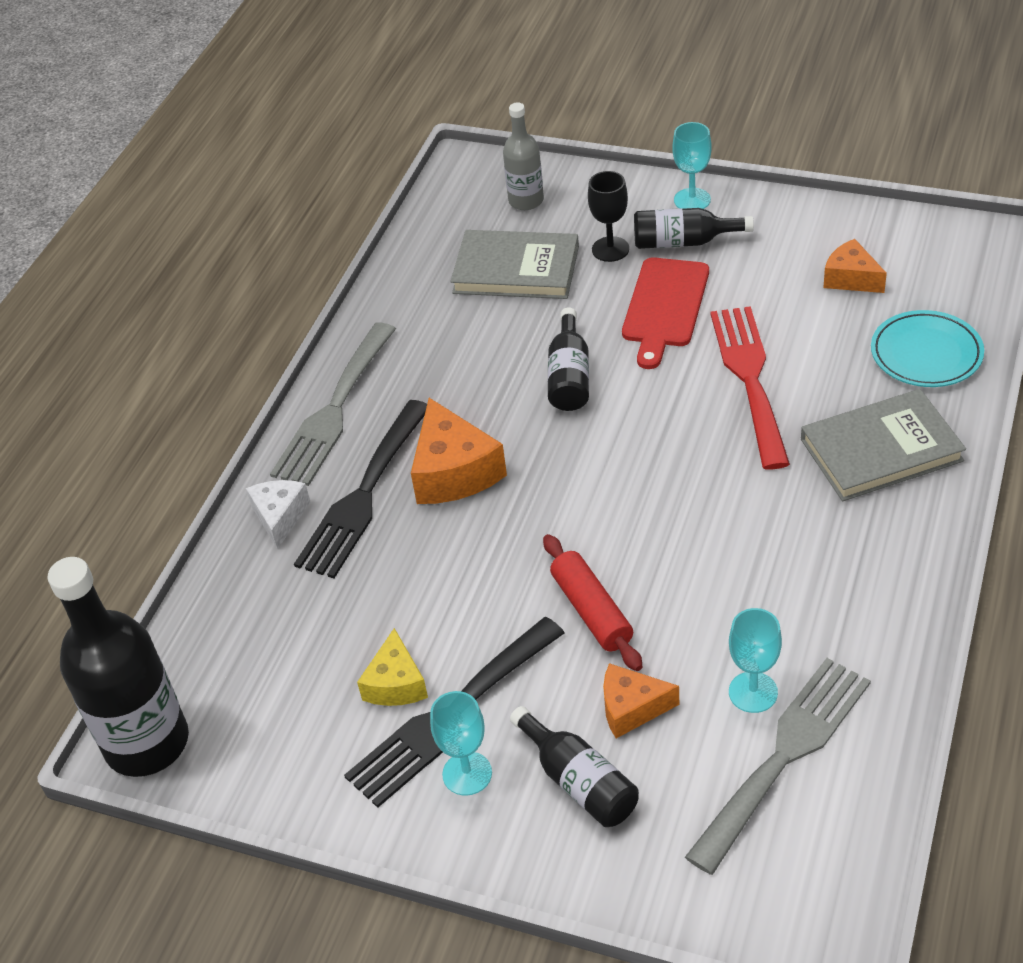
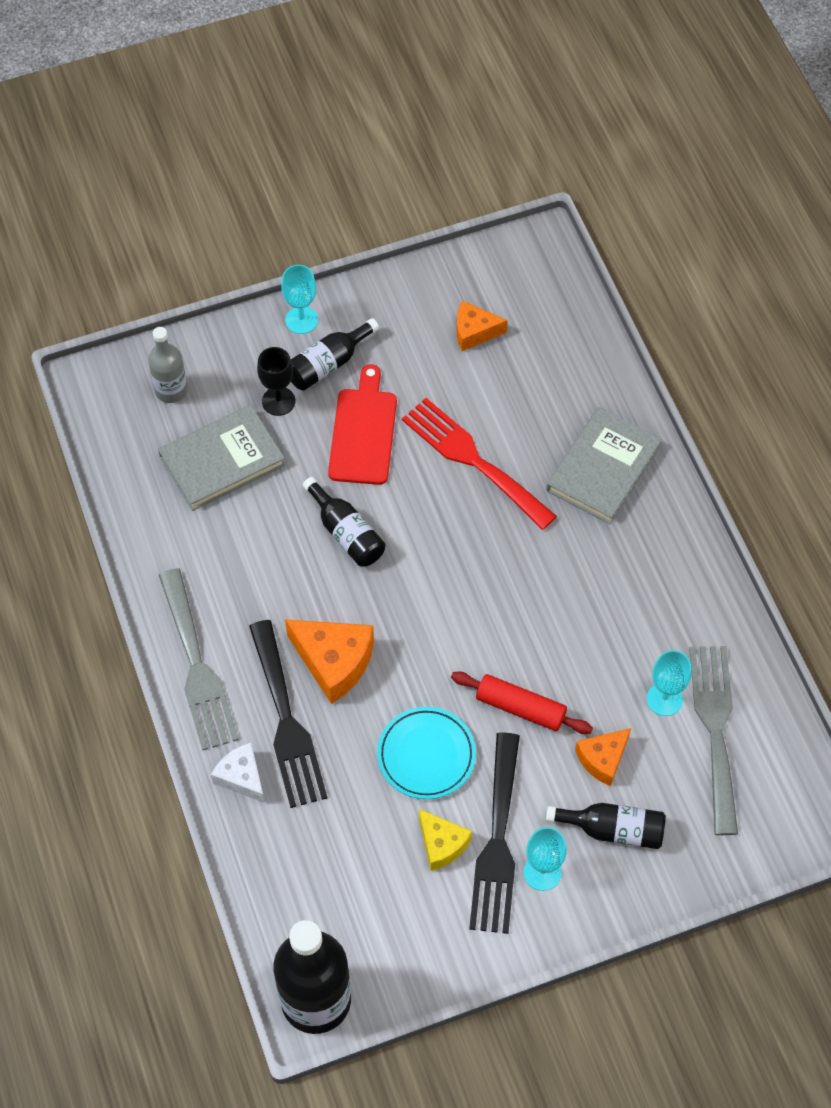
camera: 45 degrees left, 15 degrees up
(664, 307) = (363, 432): red cutting board -> red cutting board turned 150 degrees counterclockwise
(926, 354) = (573, 371): turquoise plate -> turquoise plate (426, 755)

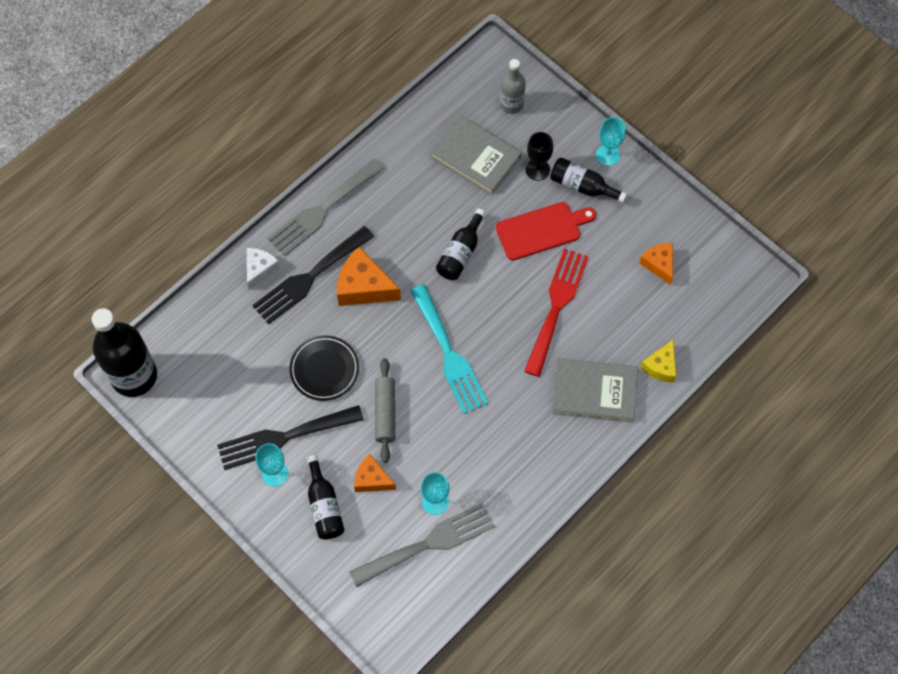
camera: 65 degrees right, 5 degrees up
(334, 662) = (364, 287): orange cheese -> orange cheese turned 105 degrees clockwise
(426, 755) = (324, 369): turquoise plate -> black plate
(442, 844) = (267, 405): yellow cheese -> yellow cheese (661, 366)
(477, 603) = (449, 354): none -> turquoise fork
(520, 707) = (385, 413): red rolling pin -> grey rolling pin

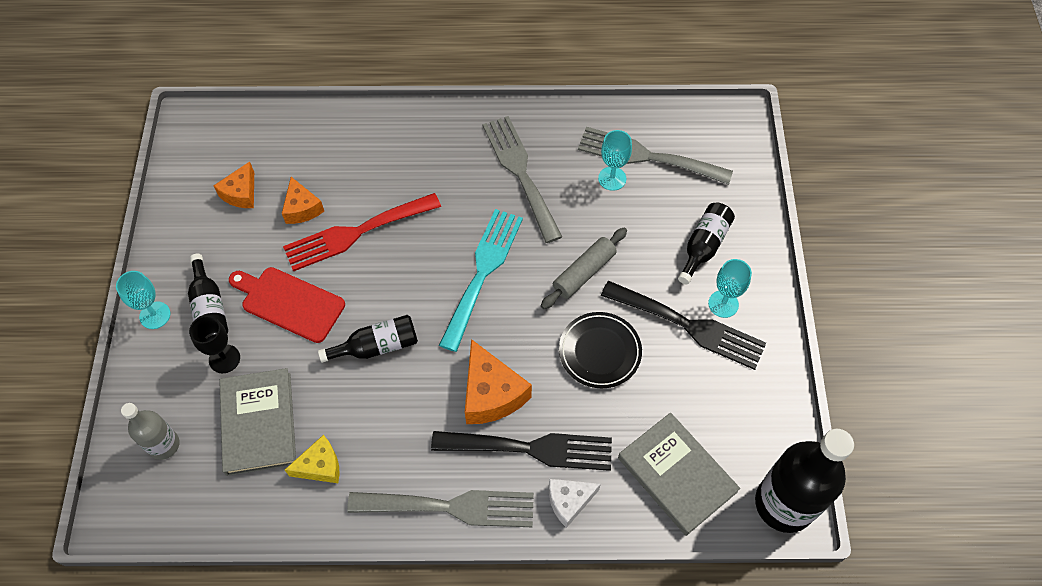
camera: 135 degrees left, 5 degrees down
(372, 479) = (645, 233): orange cheese -> orange cheese (302, 208)
(501, 447) = (520, 173): none -> grey fork
(594, 392) = (407, 150): grey book -> grey book (676, 475)
(661, 366) = (338, 126): yellow cheese -> yellow cheese (320, 466)

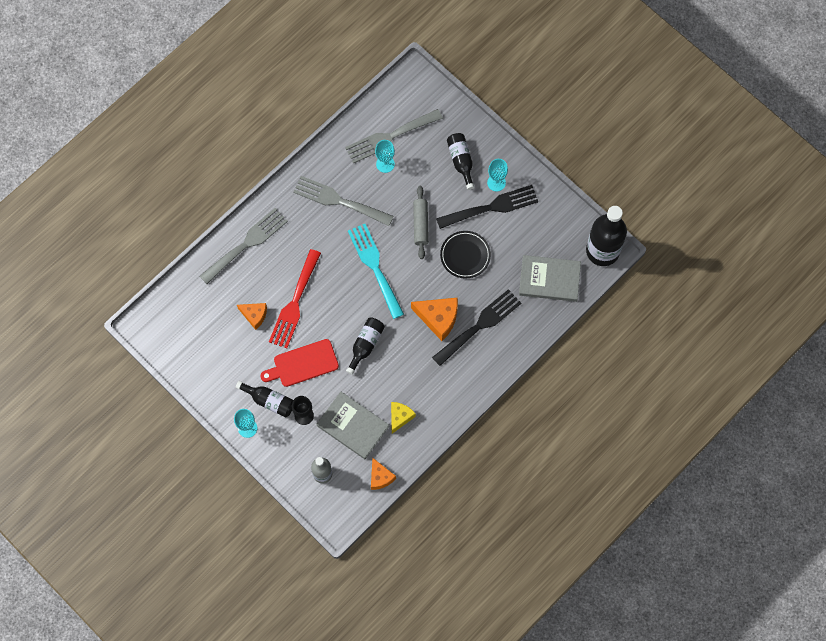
camera: 45 degrees left, 10 degrees up
(241, 193) = (215, 336): orange cheese -> orange cheese (380, 477)
(451, 507) = (472, 380): grey fork -> grey fork (247, 244)
(569, 501) = (517, 332): white cheese -> none

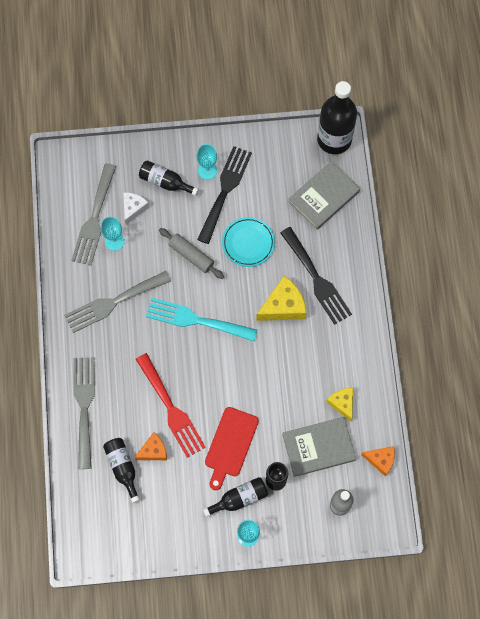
camera: 50 degrees left, 0 degrees up
(365, 345) = (257, 381): black bottle -> black bottle (122, 467)
(421, 156) = (133, 208): none -> white cheese
(438, 318) = (283, 306): orange cheese -> yellow cheese
(465, 255) = (248, 243): black plate -> turquoise plate
(479, 325) = (317, 279): black fork -> black fork turned 150 degrees clockwise

